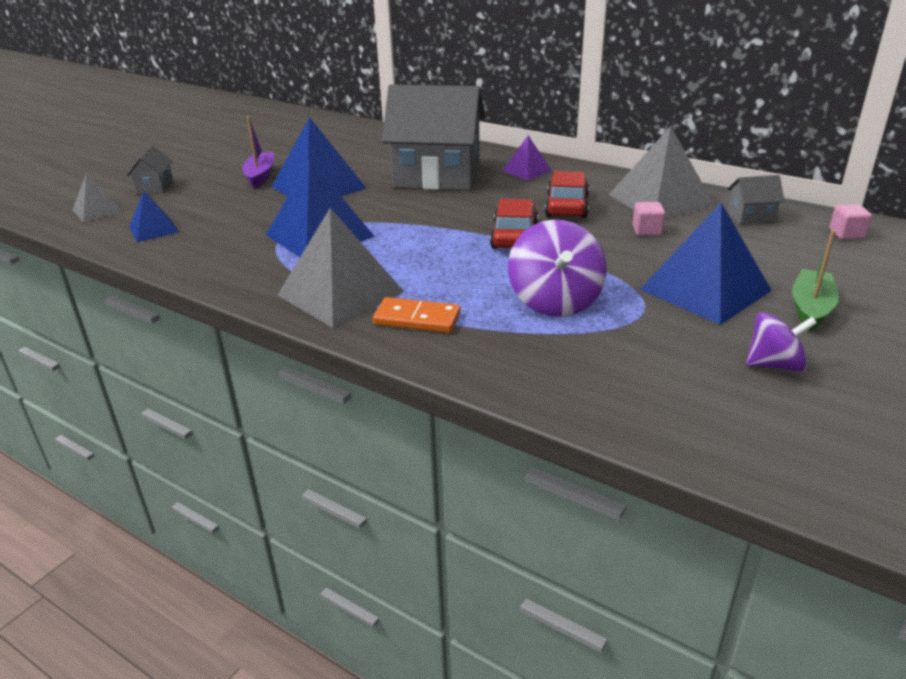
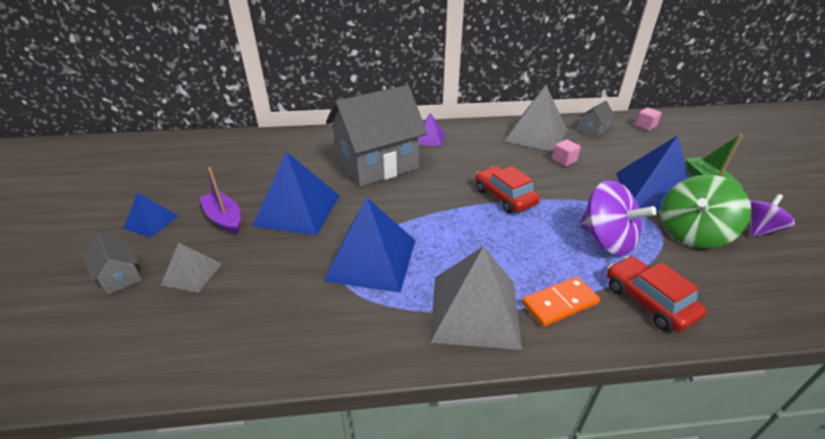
camera: 40 degrees left, 5 degrees up
(97, 210) = (84, 340): grey pyramid -> grey pyramid (192, 274)
(154, 229) = (195, 331): blue pyramid -> blue pyramid (151, 222)
(566, 206) = (496, 159): red car -> red car (648, 301)
(672, 334) = (692, 233): none -> green spinning top

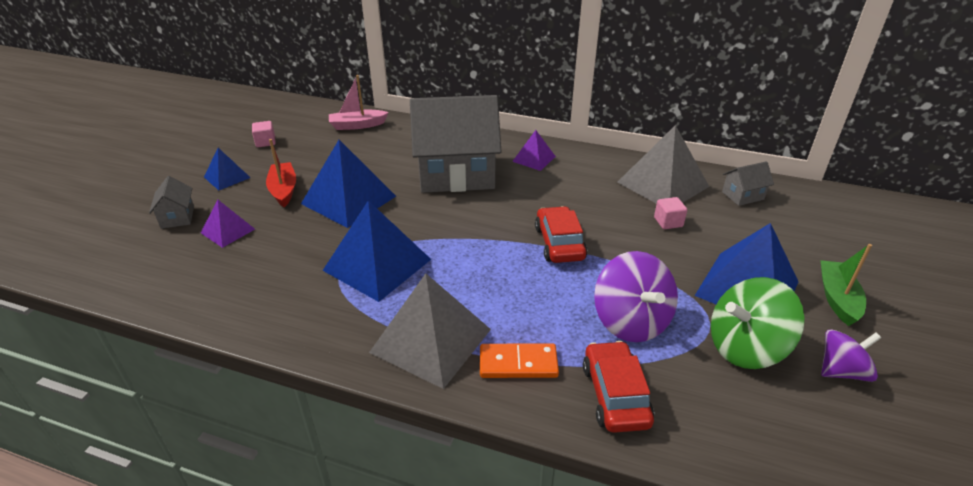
camera: 25 degrees right, 0 degrees up
(192, 274) = (228, 231): grey pyramid -> purple pyramid
(224, 218) = (283, 190): purple boat -> red boat
(254, 145) = (357, 125): none -> pink boat
(645, 126) = (823, 207): pink cube -> pink cube (265, 142)

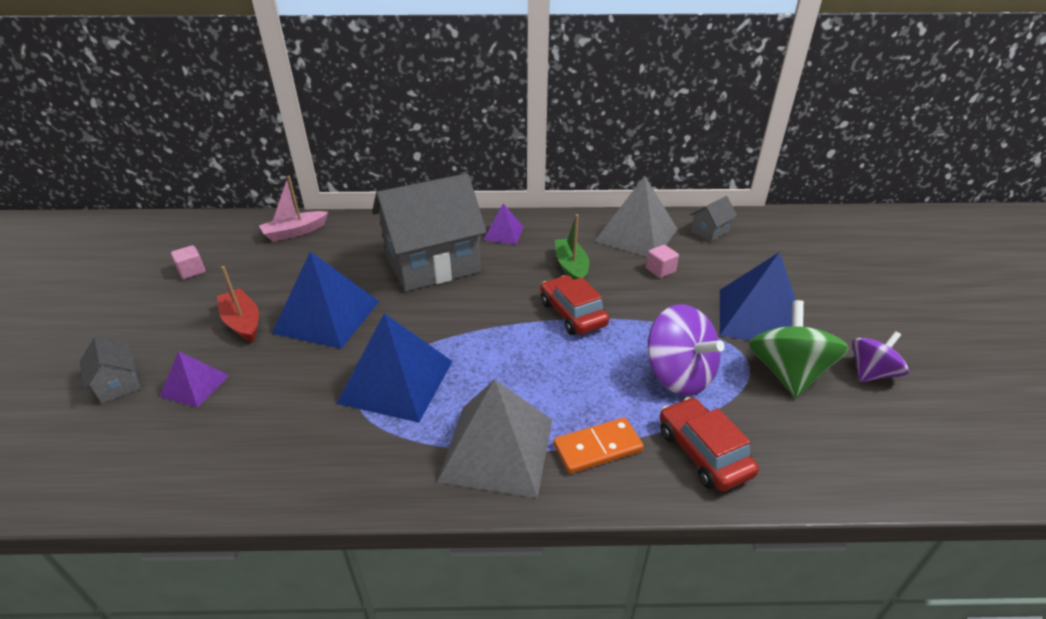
camera: 20 degrees left, 0 degrees up
(227, 177) = (162, 322): blue pyramid -> none
(745, 347) = (787, 373): green spinning top -> green spinning top turned 135 degrees clockwise
(837, 298) = (833, 308): green boat -> green boat (571, 267)

